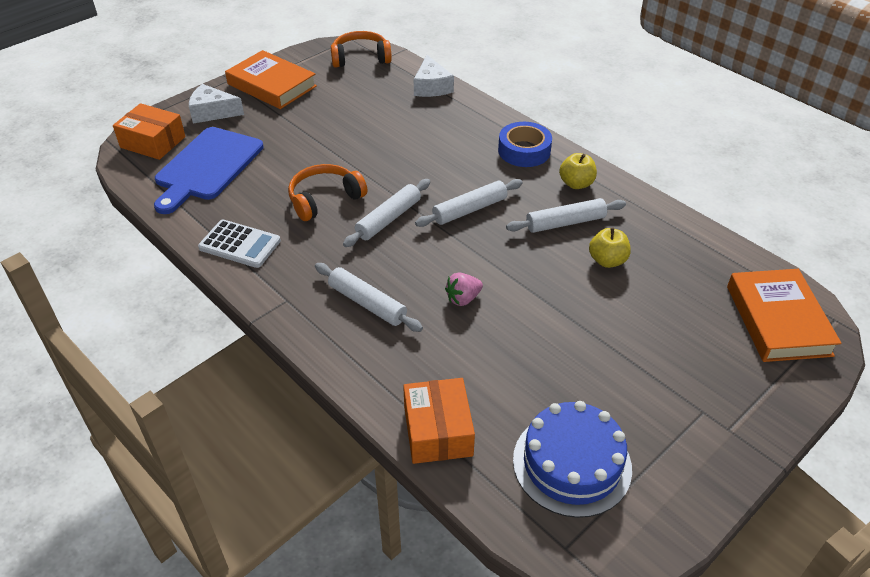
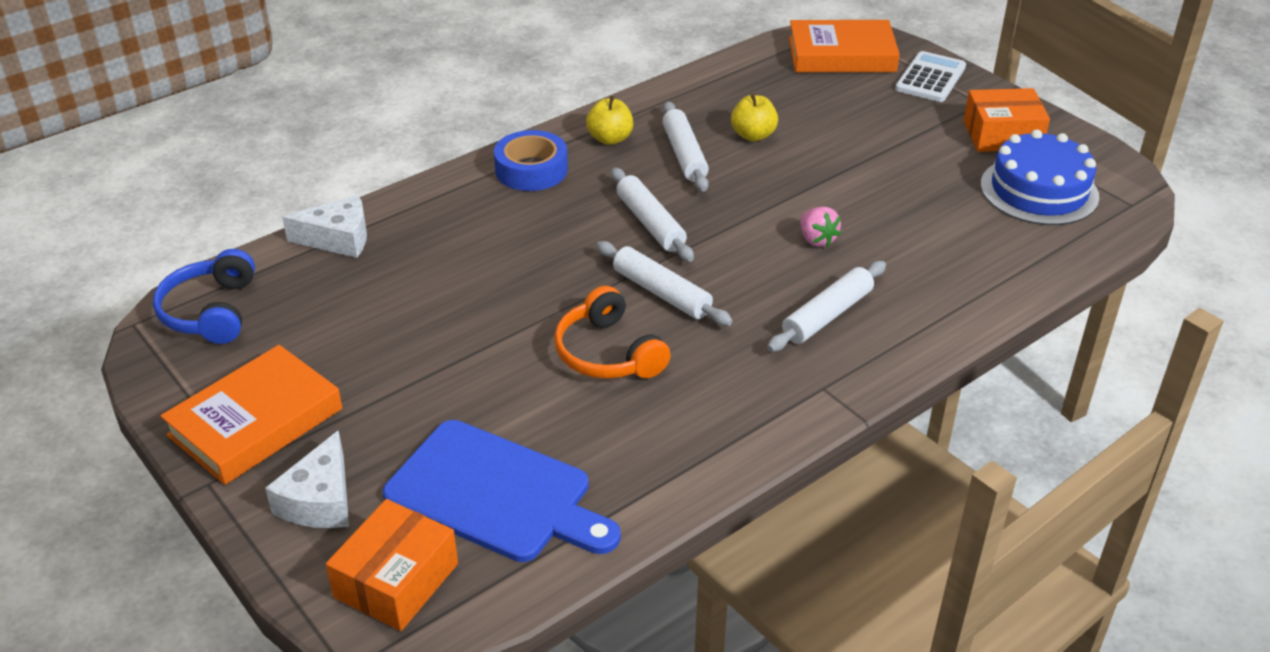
camera: 85 degrees left, 5 degrees down
(240, 244) = (705, 440): white calculator -> white calculator (930, 78)
(360, 58) = (211, 311): orange headphones -> blue headphones
(438, 431) = (1017, 269): orange box -> orange box (1002, 135)

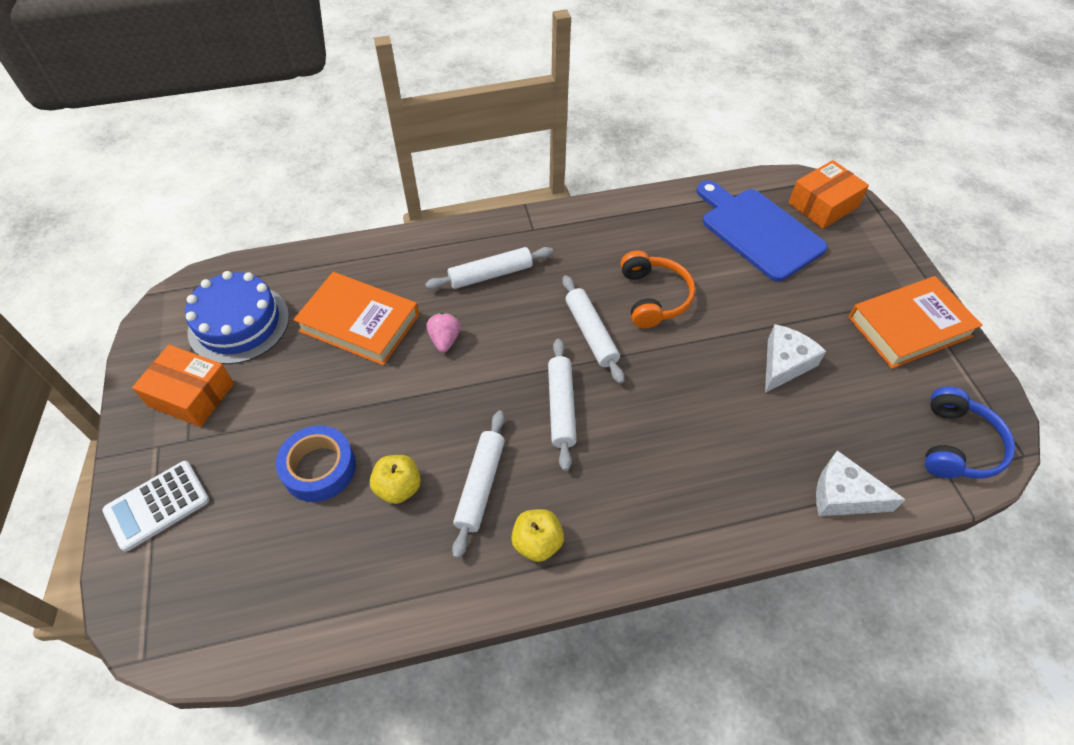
camera: 155 degrees left, 15 degrees up
(320, 500) = (864, 260): white cheese -> white cheese (784, 364)
(531, 170) = (636, 524): blue tape -> blue tape (319, 468)
(841, 54) = (197, 594): orange book -> orange book (359, 323)

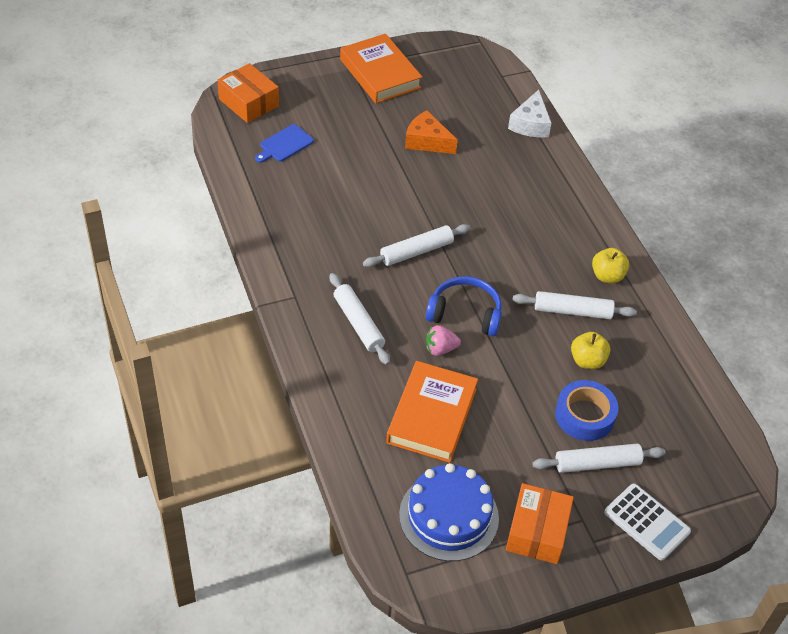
camera: 100 degrees left, 5 degrees down
(561, 407) = (493, 268): white rolling pin -> white rolling pin (597, 463)
(653, 297) = (371, 212): orange headphones -> none
(758, 231) = (284, 144): blue cutting board -> blue cutting board, size x0.50
(784, 364) = (427, 141): white cheese -> orange cheese
(957, 445) = (479, 68): blue headphones -> blue headphones (465, 314)

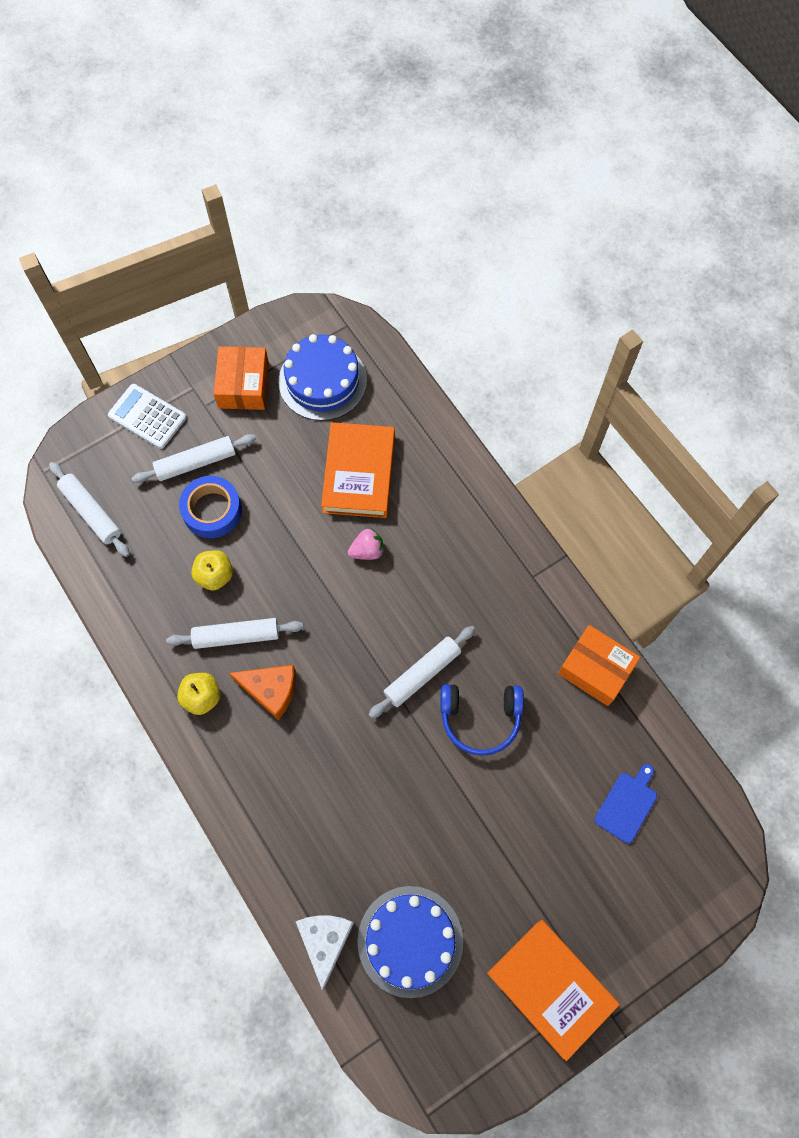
camera: 170 degrees right, 20 degrees up
(249, 102) = (701, 870): orange box -> orange box (595, 669)
(358, 324) = (457, 560): white rolling pin -> white rolling pin (91, 512)
(427, 141) = (453, 864): orange cheese -> orange cheese (271, 690)
(465, 314) = (351, 602): blue headphones -> blue headphones (480, 718)
(470, 112) = (410, 941): none -> blue cake

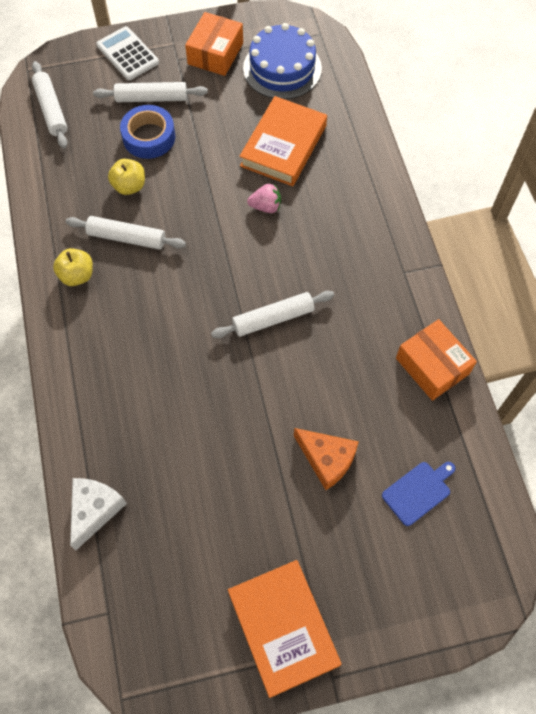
camera: 20 degrees right, 5 degrees down
(271, 690) = (137, 289): orange cheese -> orange cheese (327, 459)
(410, 941) = (170, 538): blue cake -> none
(480, 718) = (310, 372): blue headphones -> none

